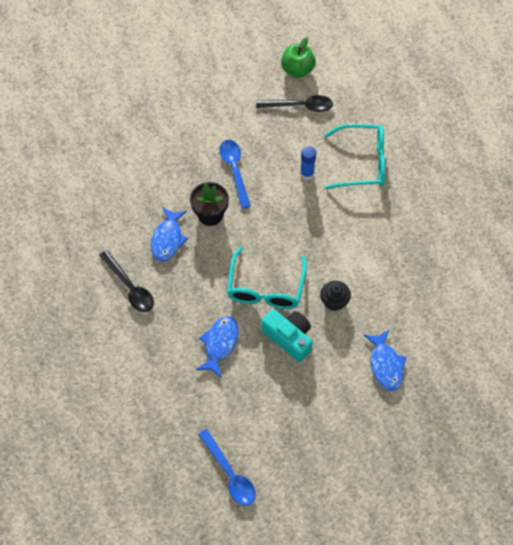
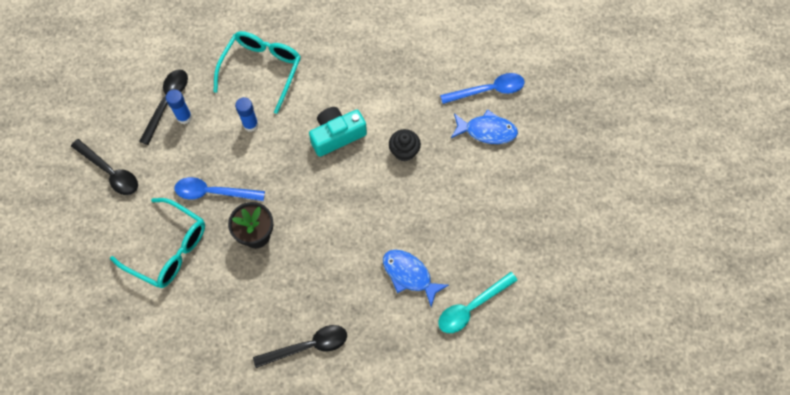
camera: 70 degrees left, 5 degrees up
(167, 239) = (266, 288): blue fish -> none
(209, 404) = (471, 307): none -> turquoise spoon
(222, 92) = (110, 172): none -> black spoon
(230, 474) = (551, 312): blue spoon -> blue spoon (488, 90)
(265, 288) = (364, 209): turquoise glasses -> turquoise glasses (169, 249)
(289, 338) = (427, 206): turquoise camera -> turquoise camera (337, 135)
(292, 123) = (184, 117): none -> blue glue stick
(297, 69) = (121, 89): green apple -> none

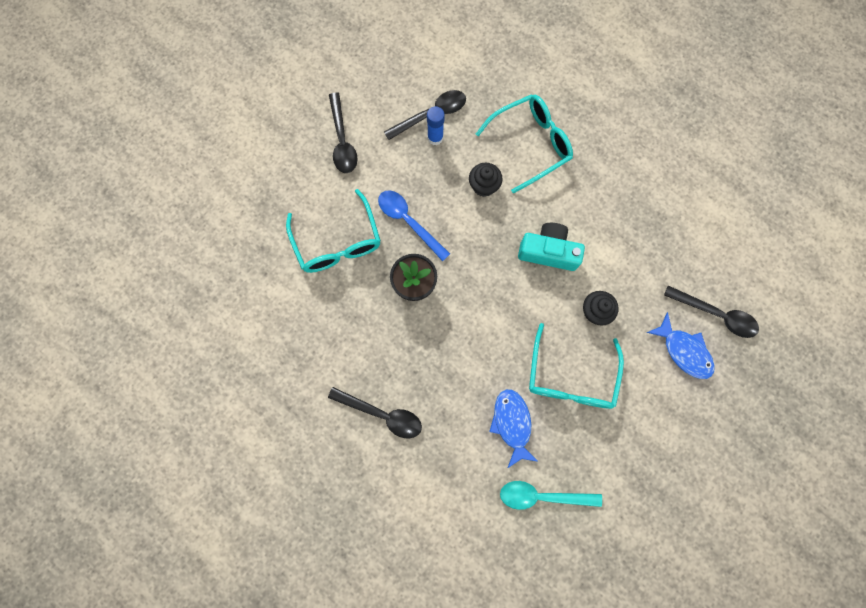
camera: 40 degrees right, 10 degrees up
(250, 125) = (483, 186): blue glue stick -> black cupcake
(424, 210) = (570, 377): none -> turquoise glasses
(488, 90) = (715, 314): blue spoon -> black spoon

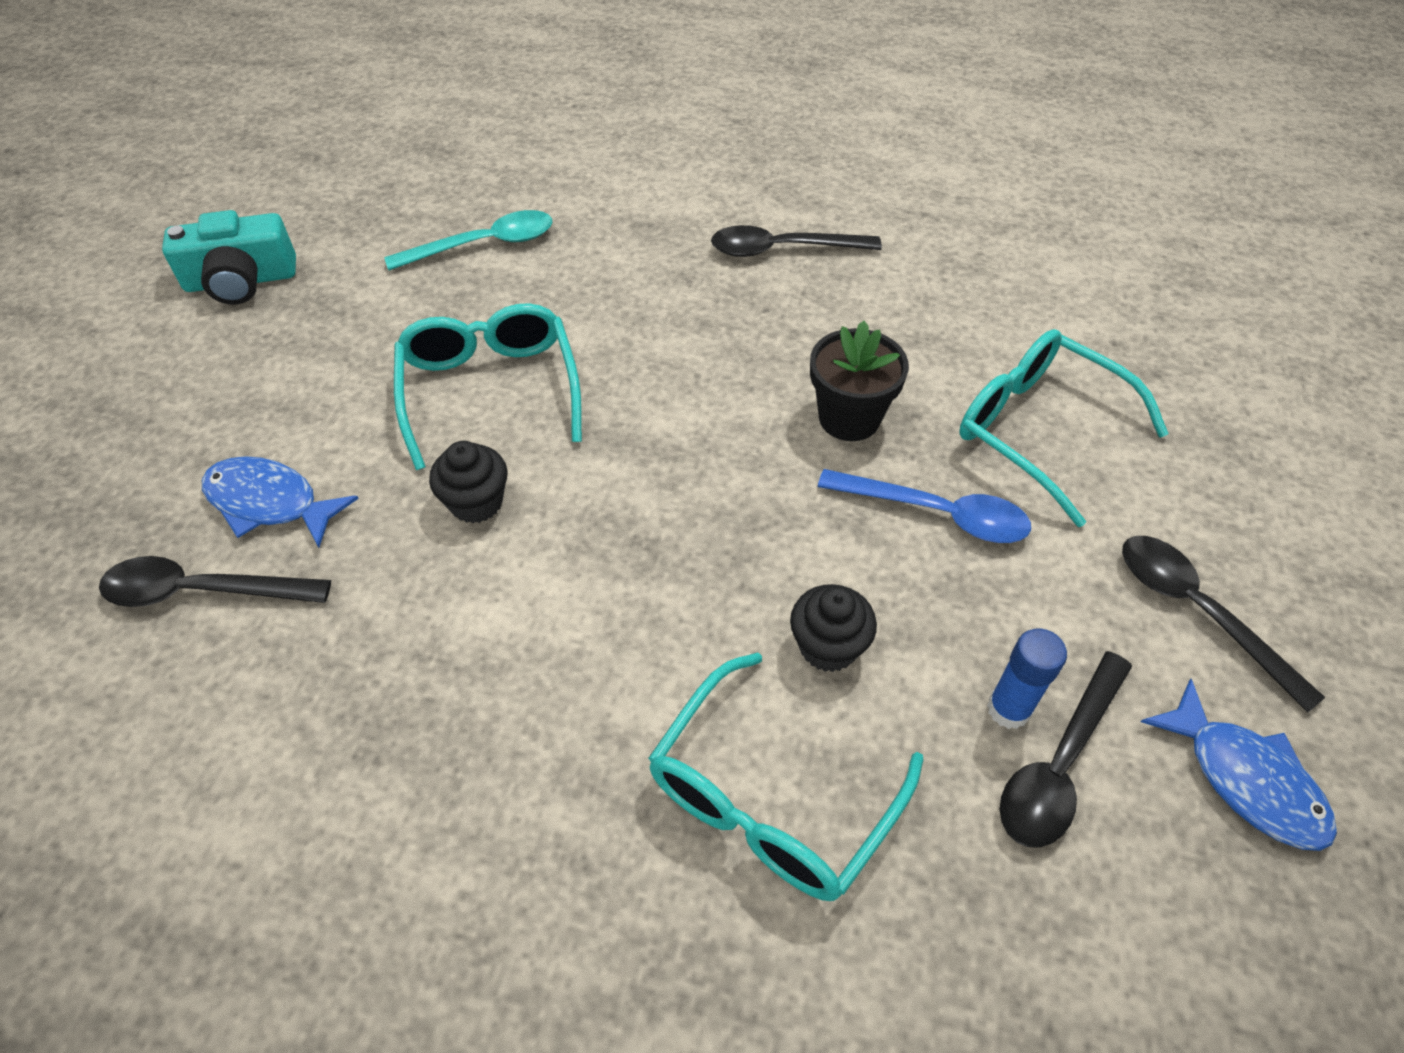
camera: 155 degrees right, 25 degrees down
(512, 423) = (569, 303): blue fish -> blue fish (1245, 779)
(548, 251) = (617, 571): turquoise camera -> turquoise camera (241, 280)

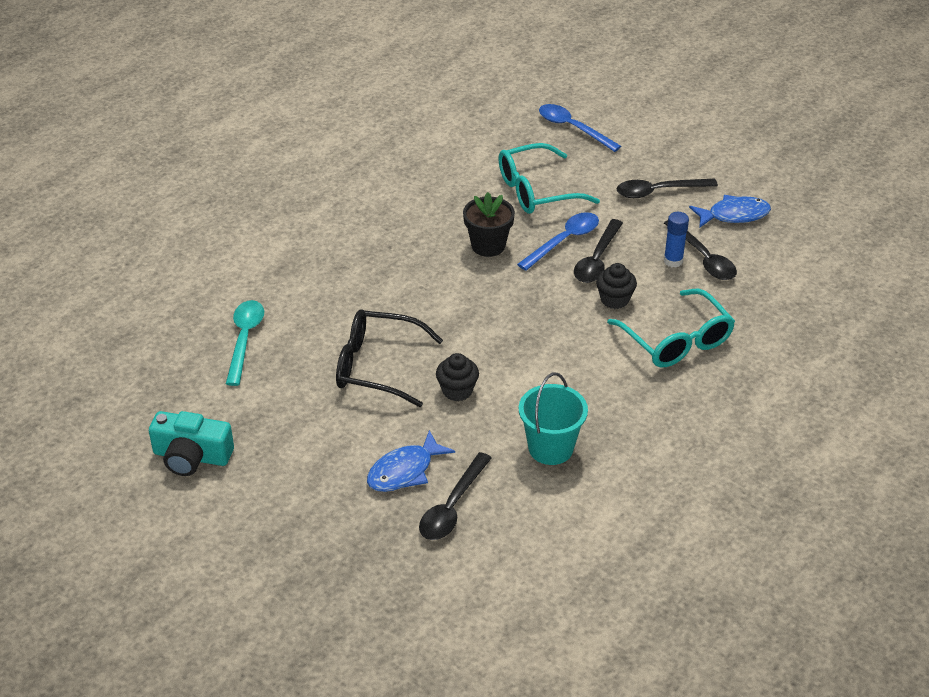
camera: 65 degrees left, 10 degrees down
(241, 280) = (191, 456): turquoise camera -> turquoise camera turned 90 degrees clockwise
(381, 682) = (550, 448): none -> turquoise bucket
(490, 390) = (377, 366): turquoise glasses -> black glasses
(782, 249) = (346, 224): black spoon -> black spoon (597, 260)
(1253, 420) = (573, 128): none -> blue spoon

